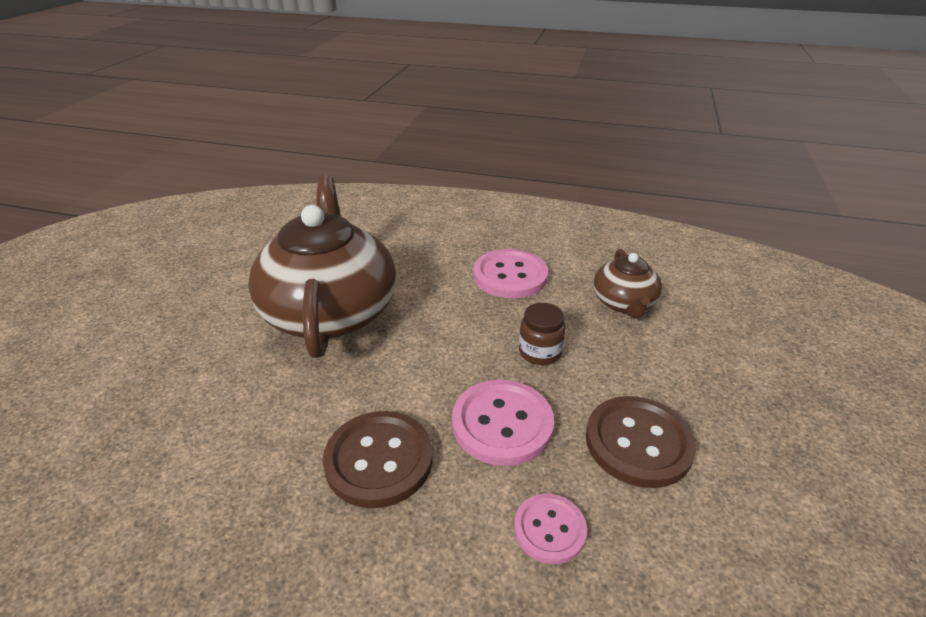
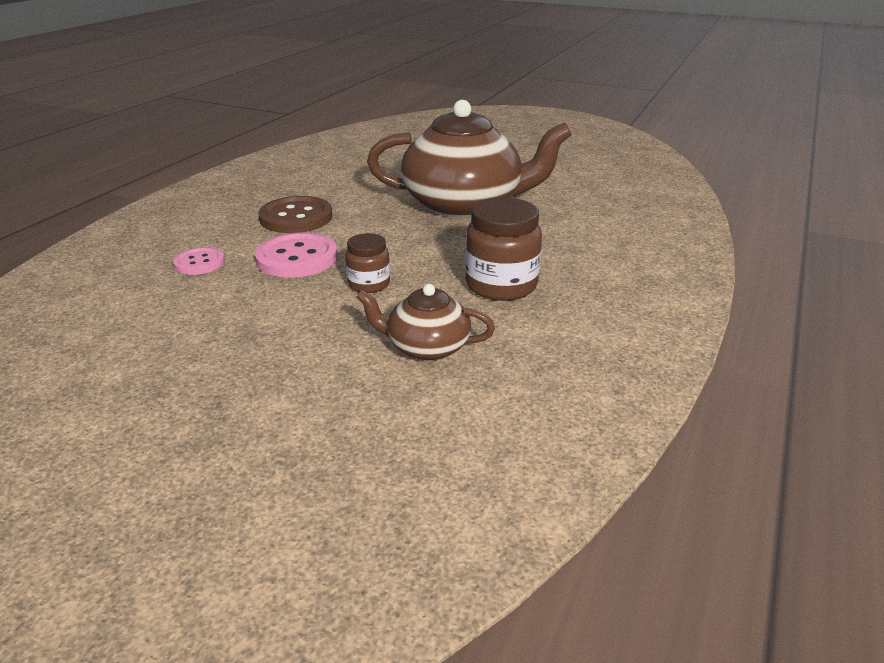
camera: 100 degrees right, 5 degrees down
(510, 276) = (501, 285): pink button -> brown jar
(638, 443) = (236, 309): brown button -> none

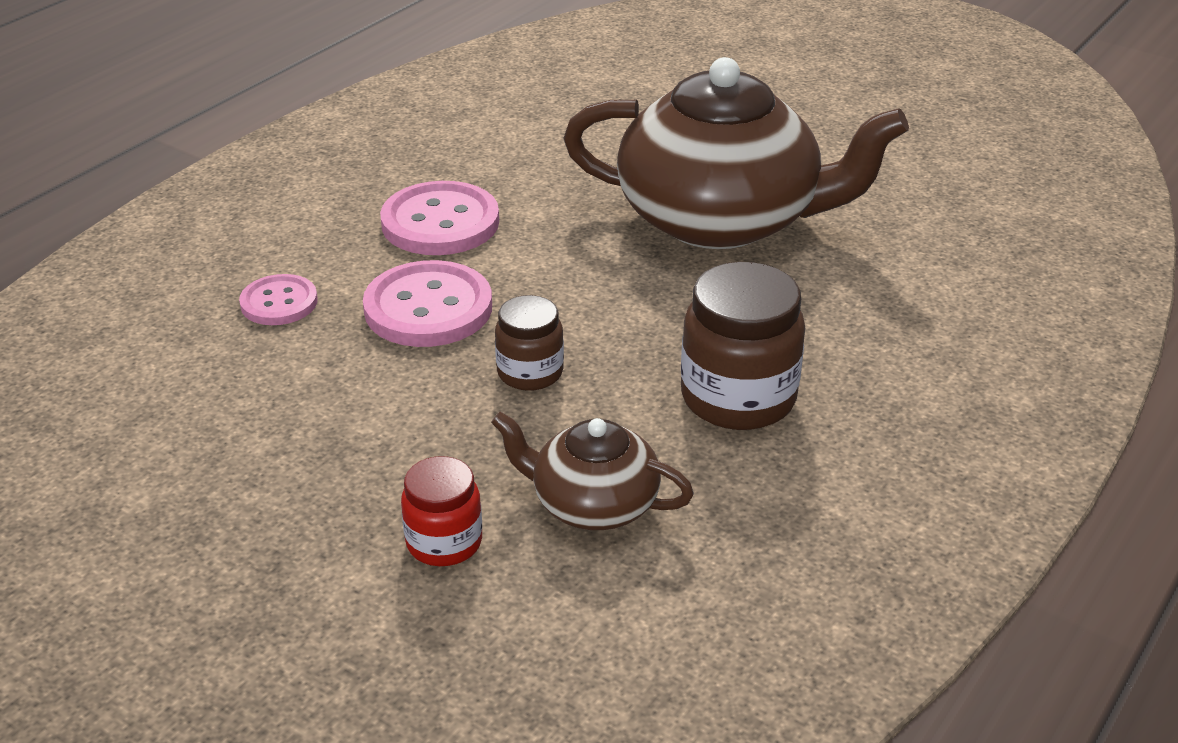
camera: 10 degrees right, 5 degrees up
(296, 217) = (440, 222): brown button -> pink button
(333, 378) = (444, 542): none -> red jar

